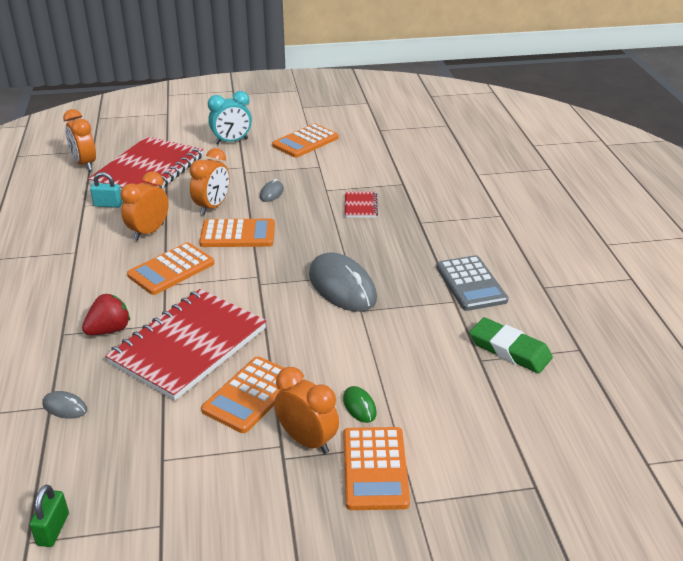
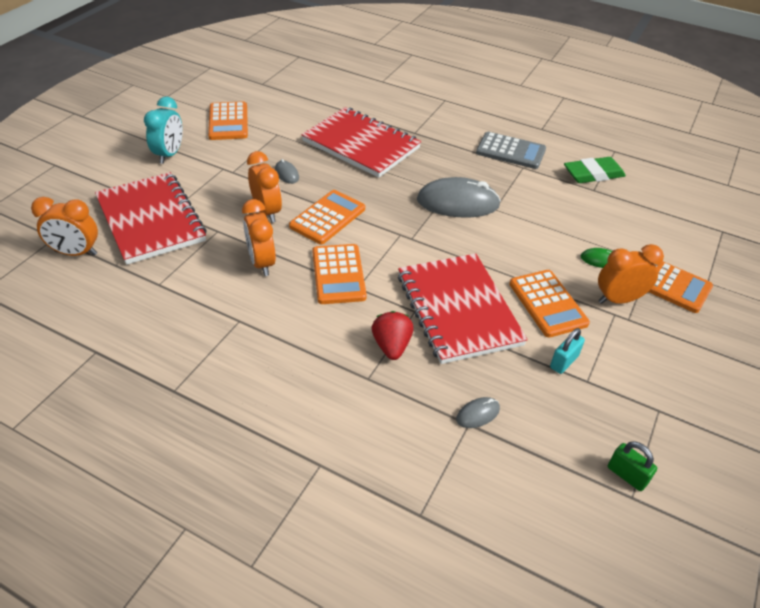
camera: 55 degrees left, 10 degrees up
(108, 205) = (179, 268): turquoise padlock -> turquoise padlock (564, 362)
(360, 206) = (361, 145): red notebook -> red notebook, size x2.35

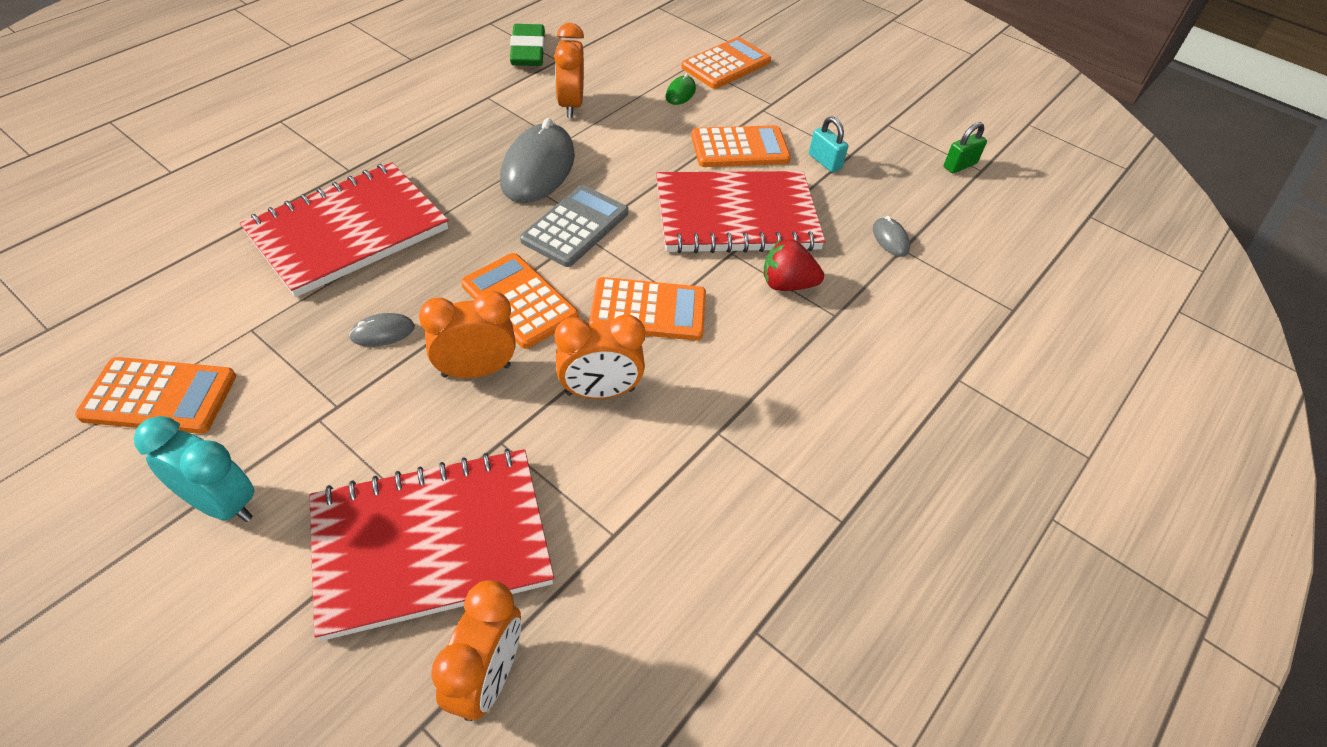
camera: 80 degrees left, 5 degrees up
(510, 151) = (448, 97): grey calculator -> grey calculator (575, 226)
(618, 299) = (743, 101): orange clock -> orange clock (570, 105)

